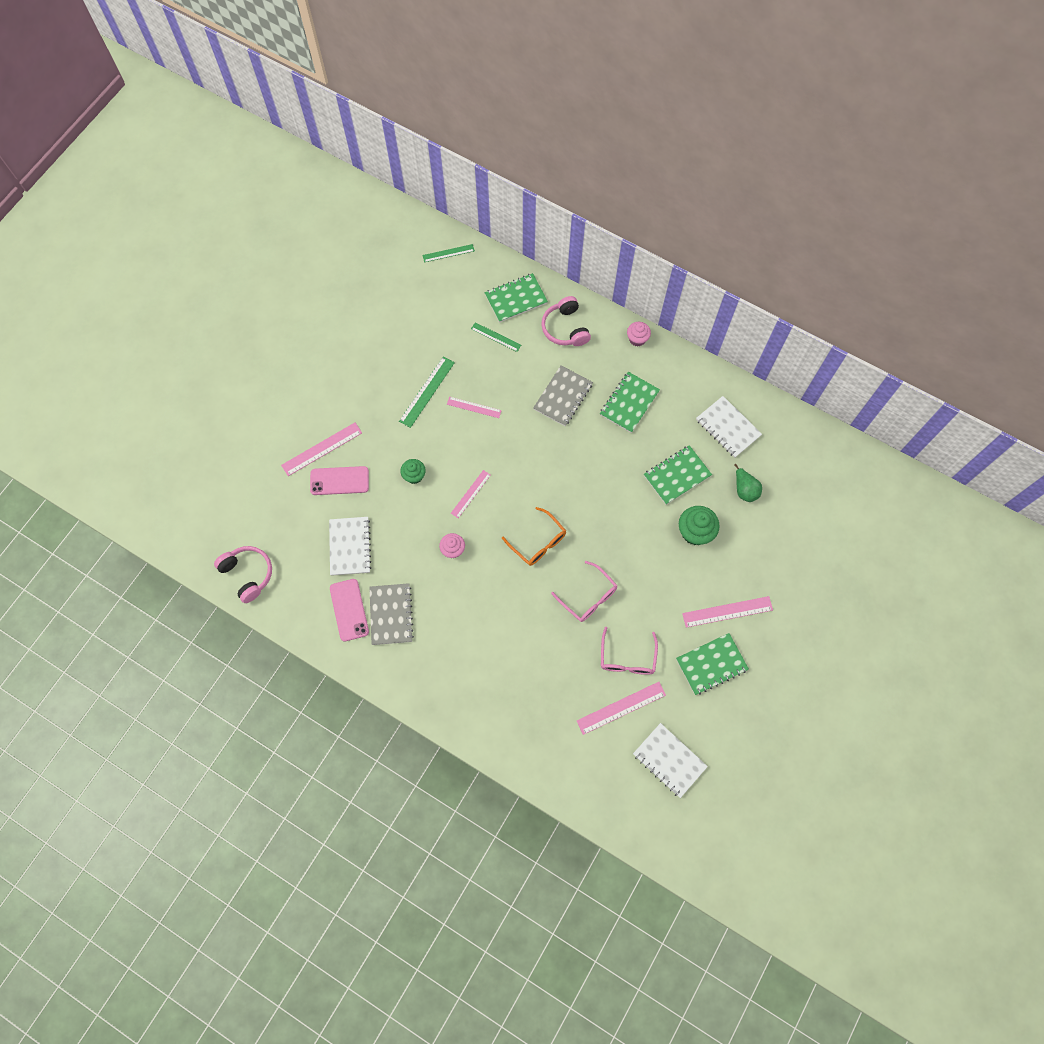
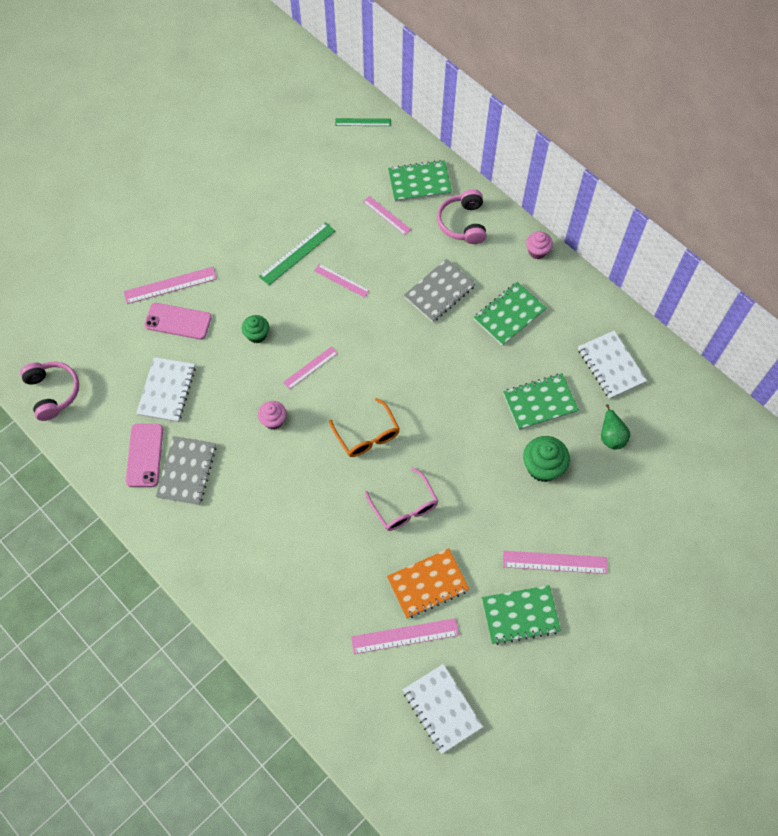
camera: 15 degrees right, 5 degrees down
(496, 337) = (386, 215): green ruler -> pink ruler
(627, 658) = (427, 584): pink glasses -> orange notebook

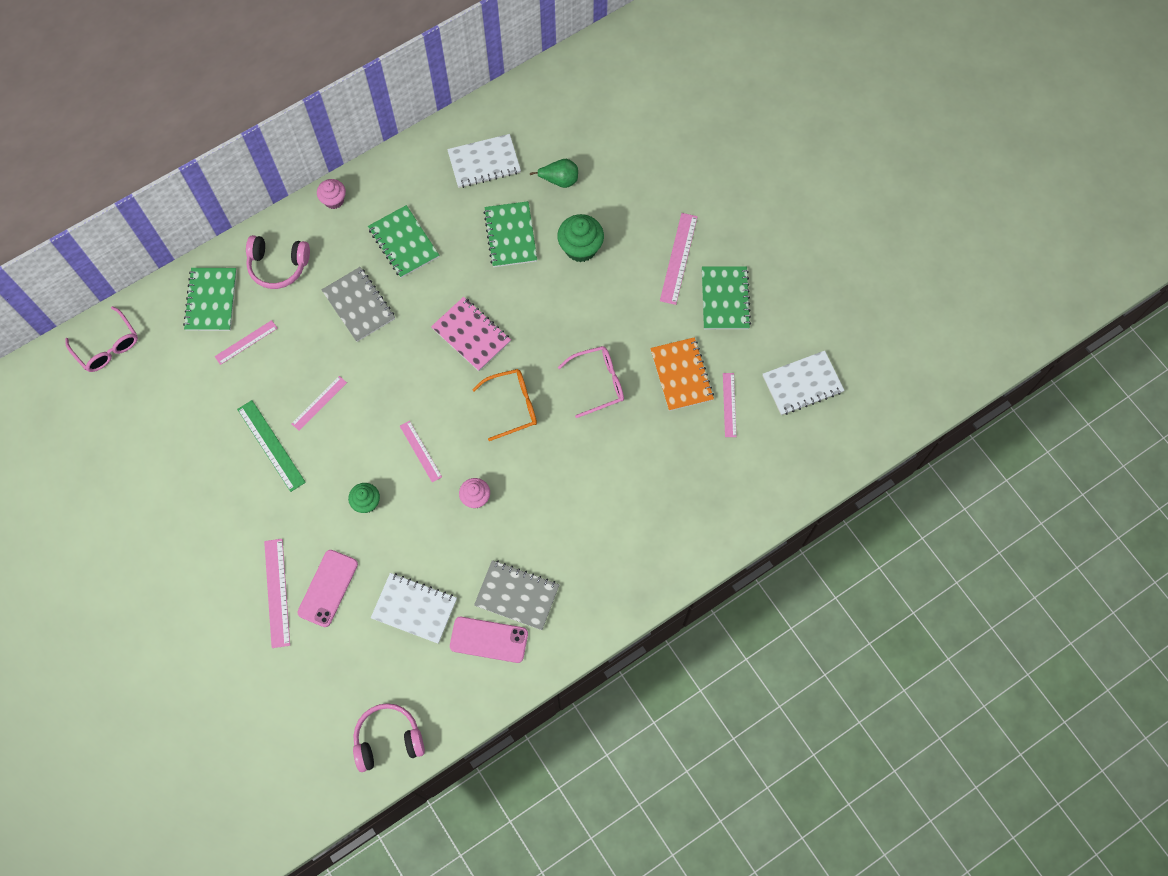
camera: 80 degrees left, 5 degrees up
(363, 122) = (108, 347): green ruler -> pink glasses
(405, 636) = (729, 405): pink ruler -> pink ruler, size x0.65
(430, 387) = (471, 335): none -> pink notebook

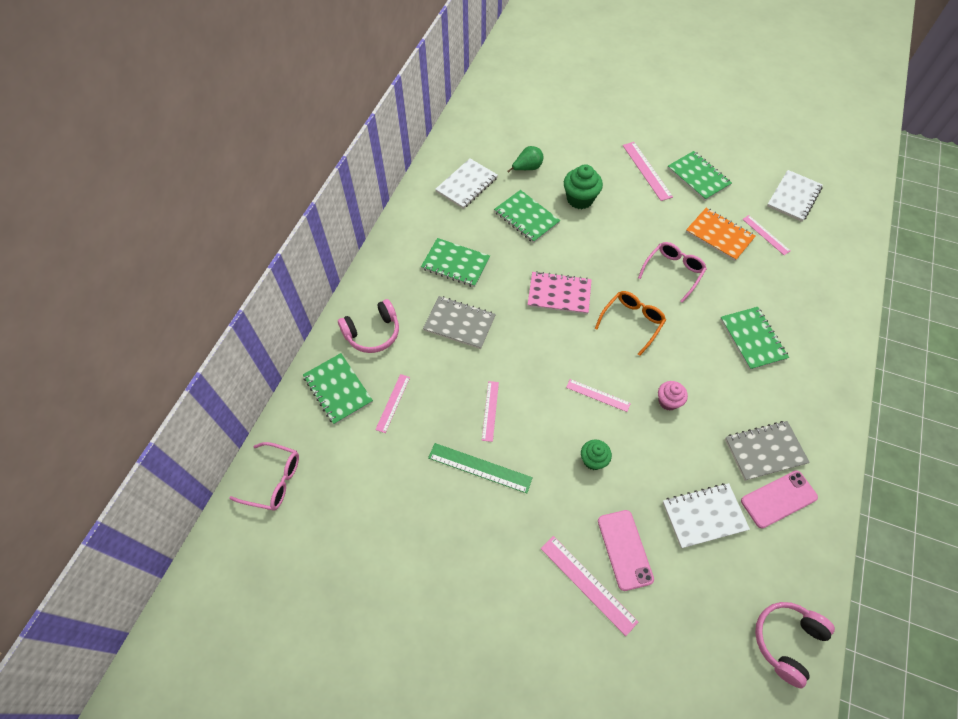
camera: 35 degrees left, 10 degrees down
(334, 200) = (378, 265): pink cupcake -> none
(607, 495) = (752, 339): none -> green notebook

